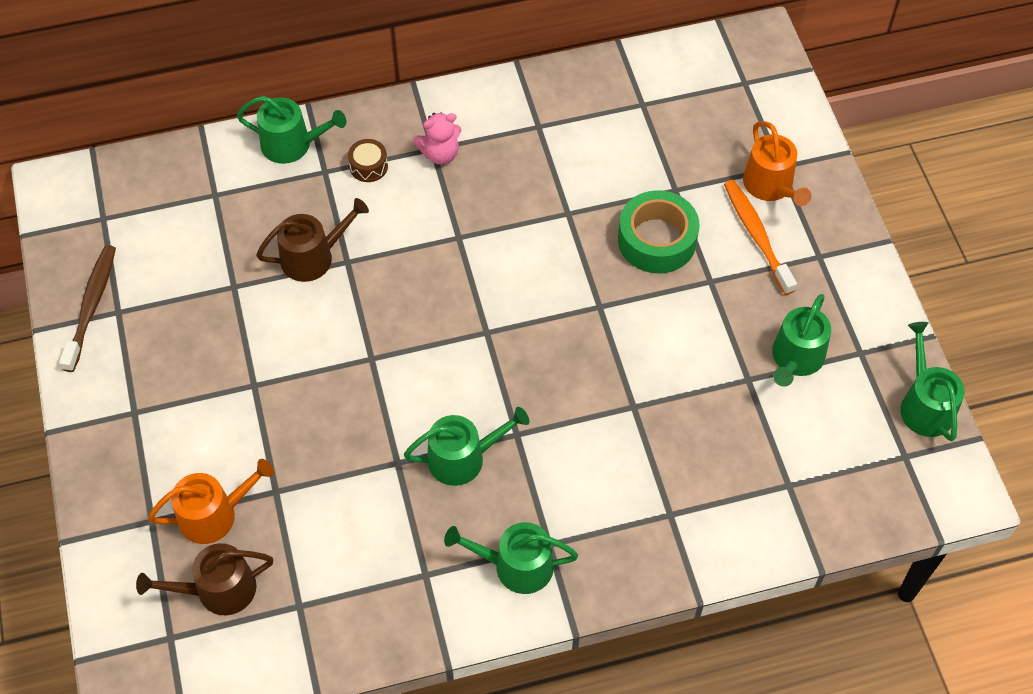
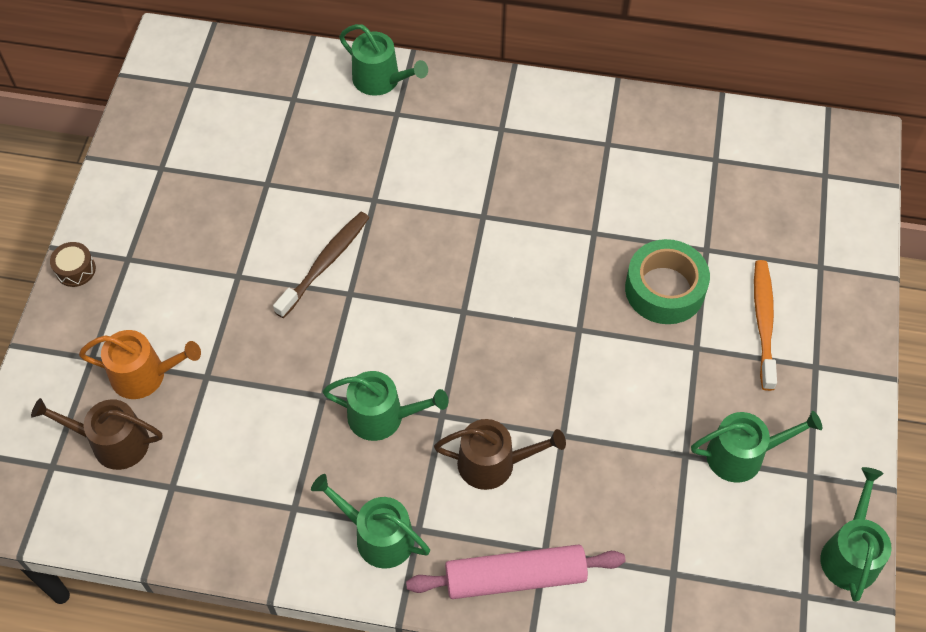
camera: 25 degrees right, 0 degrees up
(91, 306) = (142, 155): brown toothbrush -> brown toothbrush (325, 263)
(313, 257) = (347, 184): brown watering can -> brown watering can (494, 463)
(368, 166) = (437, 123): brown drum -> brown drum (75, 270)
(440, 154) = (505, 136): pink teddy bear -> none
(656, 548) = (515, 577): none -> pink rolling pin
(771, 186) = (801, 281): orange watering can -> none
(796, 359) = (742, 455): green watering can -> green watering can turned 150 degrees counterclockwise

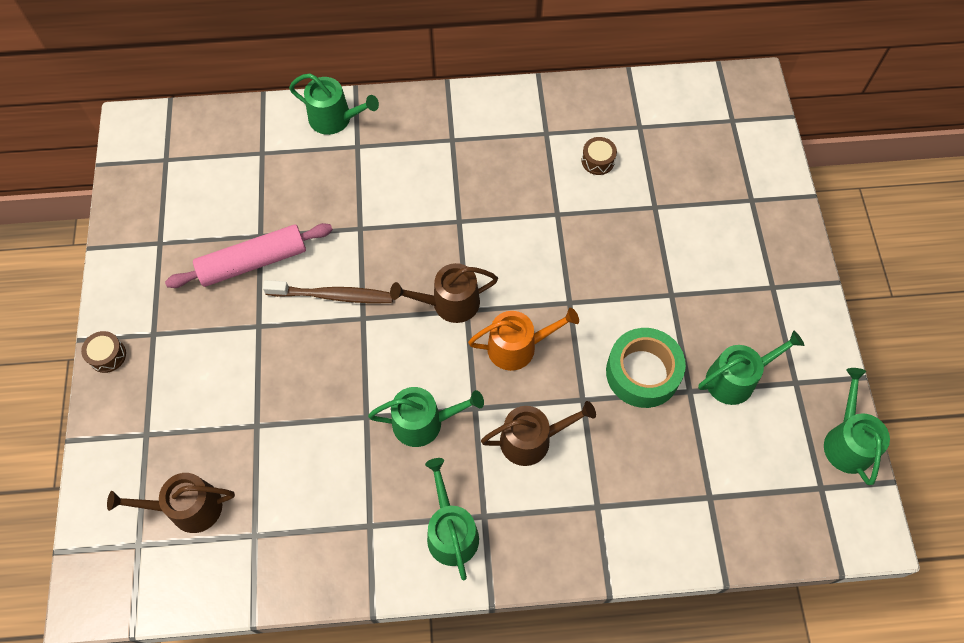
camera: 15 degrees left, 5 degrees up
(145, 375) = (200, 438): orange watering can -> orange watering can (518, 347)
(325, 263) = (333, 295): brown toothbrush -> brown toothbrush turned 75 degrees clockwise
(378, 536) = (451, 531): green watering can -> green watering can turned 60 degrees clockwise
(447, 299) = (449, 303): none -> brown watering can
(515, 577) = (579, 536): pink rolling pin -> pink rolling pin (253, 262)
(656, 186) = (598, 161): none -> brown drum
(664, 289) = (630, 250): green tape -> green tape (642, 373)
(763, 322) = (719, 259): orange toothbrush -> none

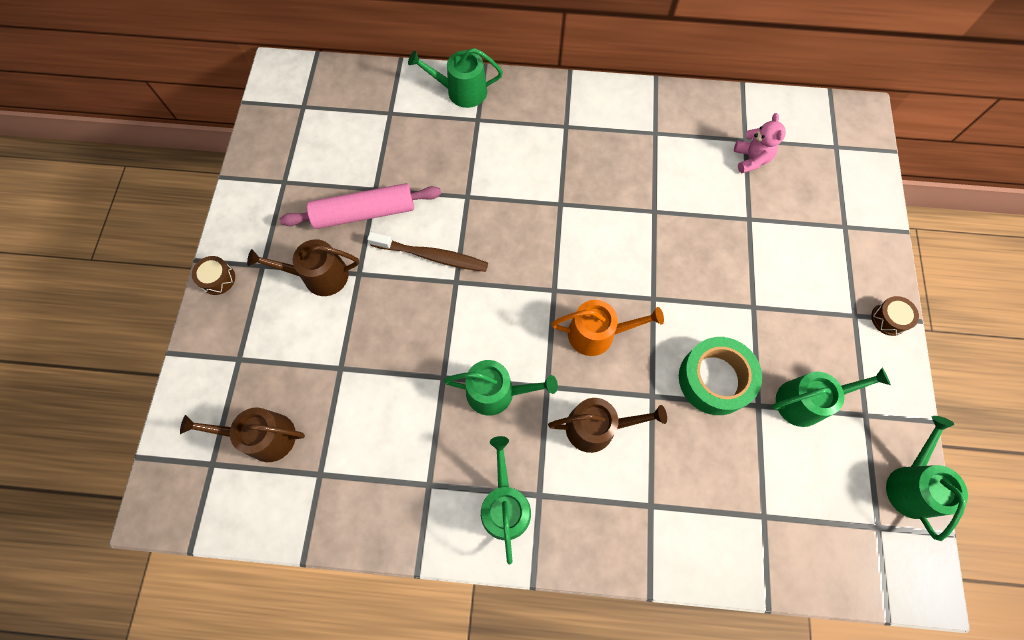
camera: 10 degrees right, 5 degrees up
(335, 119) = (461, 91): green watering can -> green watering can turned 150 degrees clockwise
(449, 303) = (539, 281): brown watering can -> brown watering can (319, 276)
(598, 161) = (700, 166): brown drum -> brown drum (889, 319)
(648, 146) = (751, 159): none -> pink teddy bear

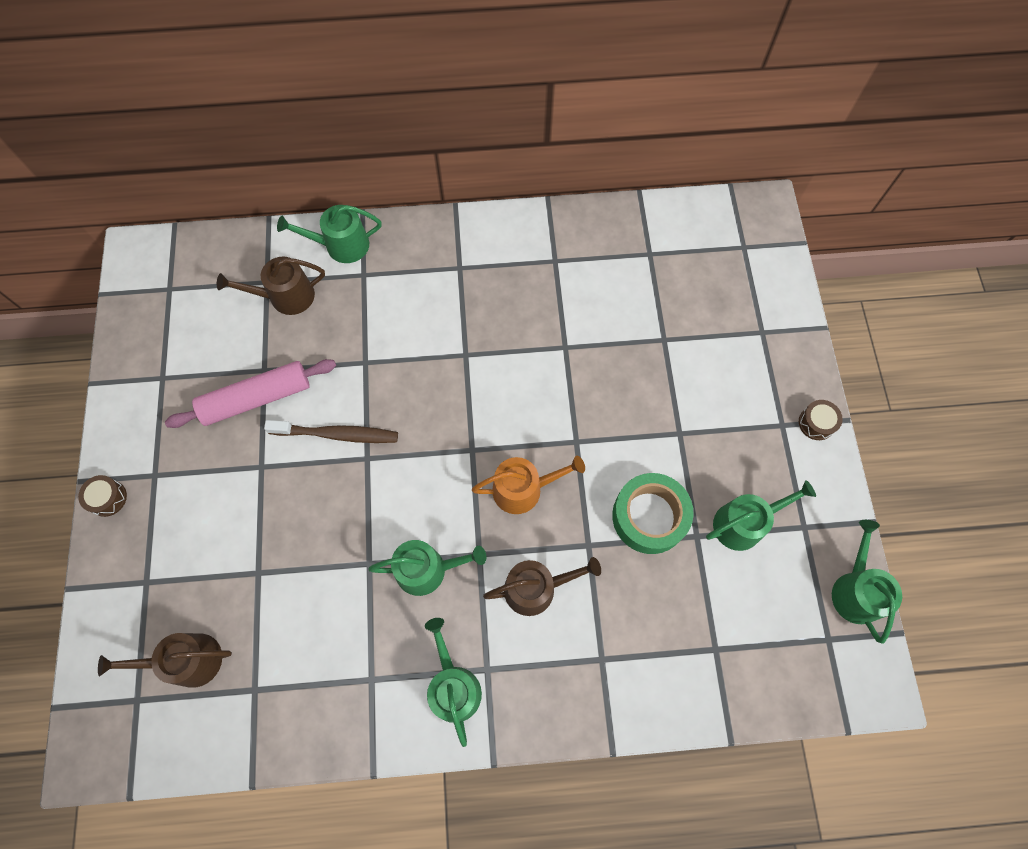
camera: 10 degrees left, 0 degrees up
(319, 276) = (218, 476): brown watering can -> brown watering can (286, 296)
(751, 159) = (658, 274): pink teddy bear -> none

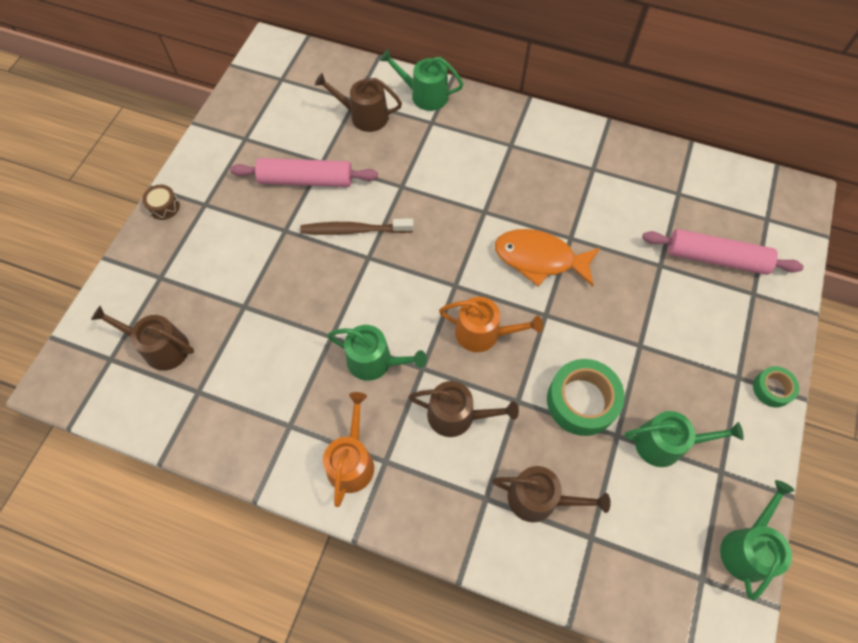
camera: 25 degrees right, 5 degrees down
(337, 434) = (354, 230): brown toothbrush -> brown toothbrush turned 150 degrees clockwise
(453, 686) = (351, 461): green watering can -> orange watering can
(544, 383) = (540, 259): none -> orange fish
(651, 635) = (539, 499): none -> brown watering can
(713, 309) = (716, 258): none -> pink rolling pin
(816, 423) = (772, 389): brown drum -> green tape

